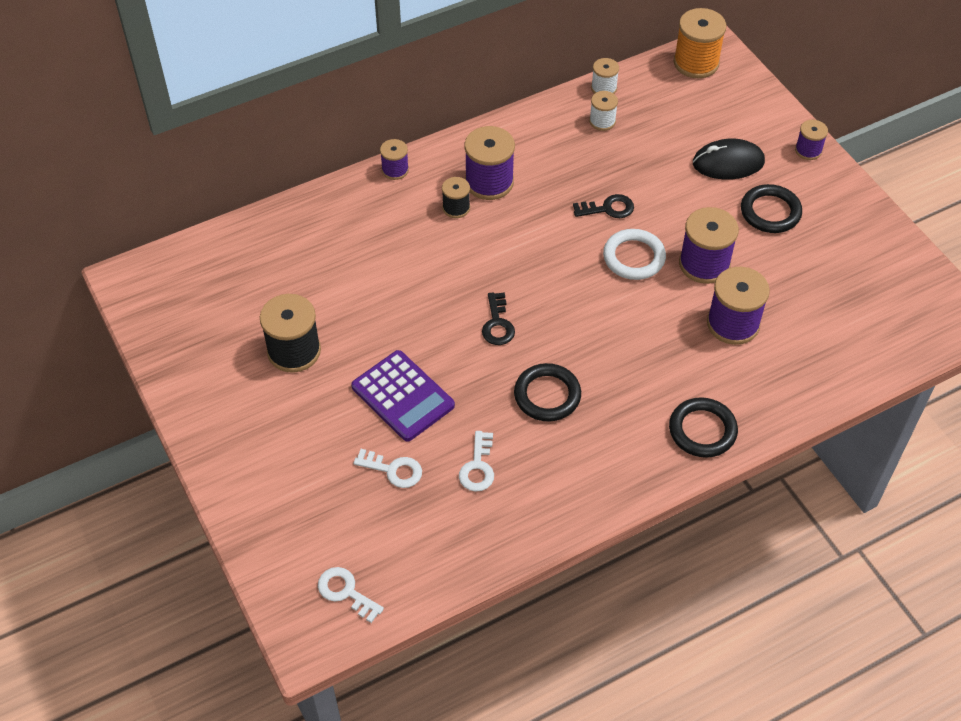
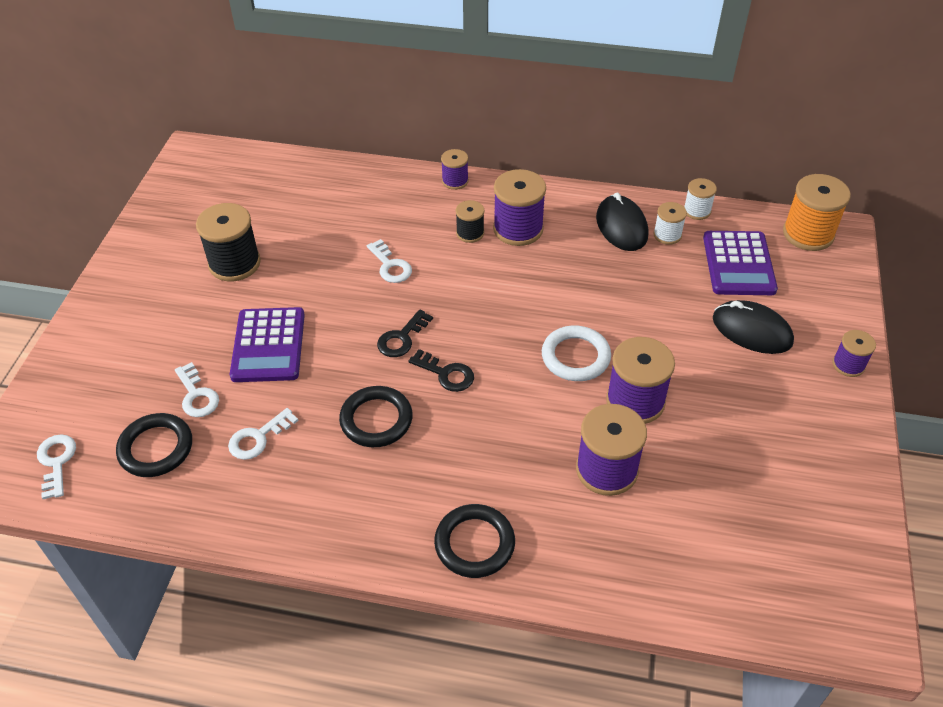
camera: 40 degrees right, 5 degrees down
(424, 273) = (390, 266): none -> white key
(563, 134) = (621, 226): none -> black mouse
(608, 208) = (596, 305): black key -> black key (446, 374)
(672, 115) = (738, 264): none -> purple calculator
(770, 212) = (750, 396): black ring -> black ring (156, 448)

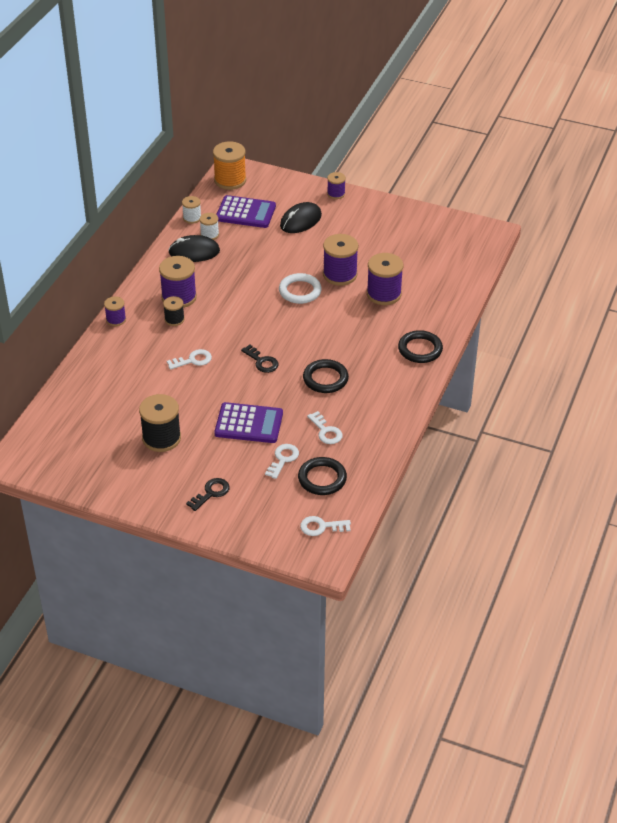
camera: 80 degrees left, 5 degrees down
(197, 395) = (283, 459): white key -> white key turned 45 degrees counterclockwise
(446, 374) = (297, 346): black key -> black key (211, 493)

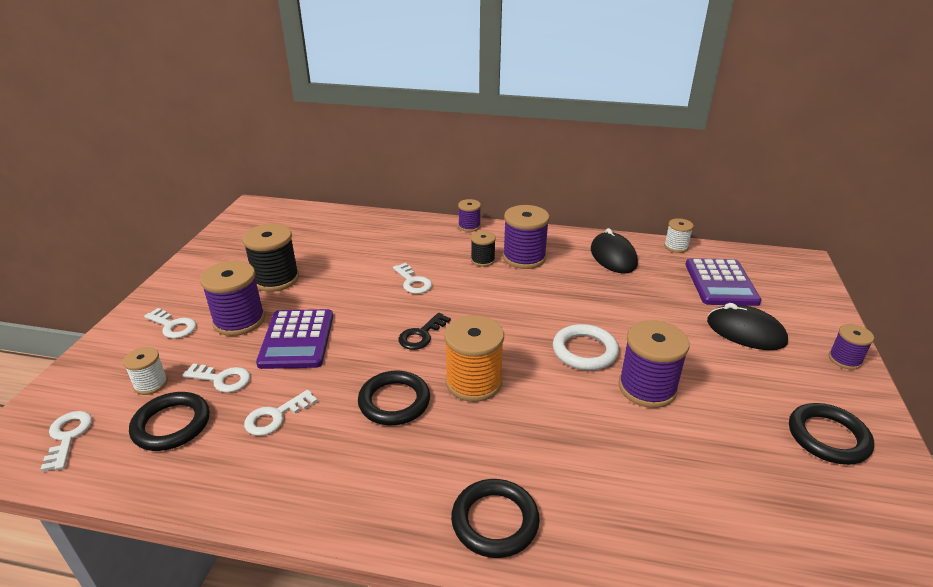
camera: 80 degrees right, 10 degrees down
(209, 235) = (653, 263): white spool -> white spool (151, 384)
(211, 493) = (173, 326): black key -> white key
(230, 180) = (776, 263): orange spool -> orange spool (473, 382)
(384, 294) = (628, 449): purple spool -> purple spool (239, 321)
(391, 224) = (828, 437): none -> black ring

